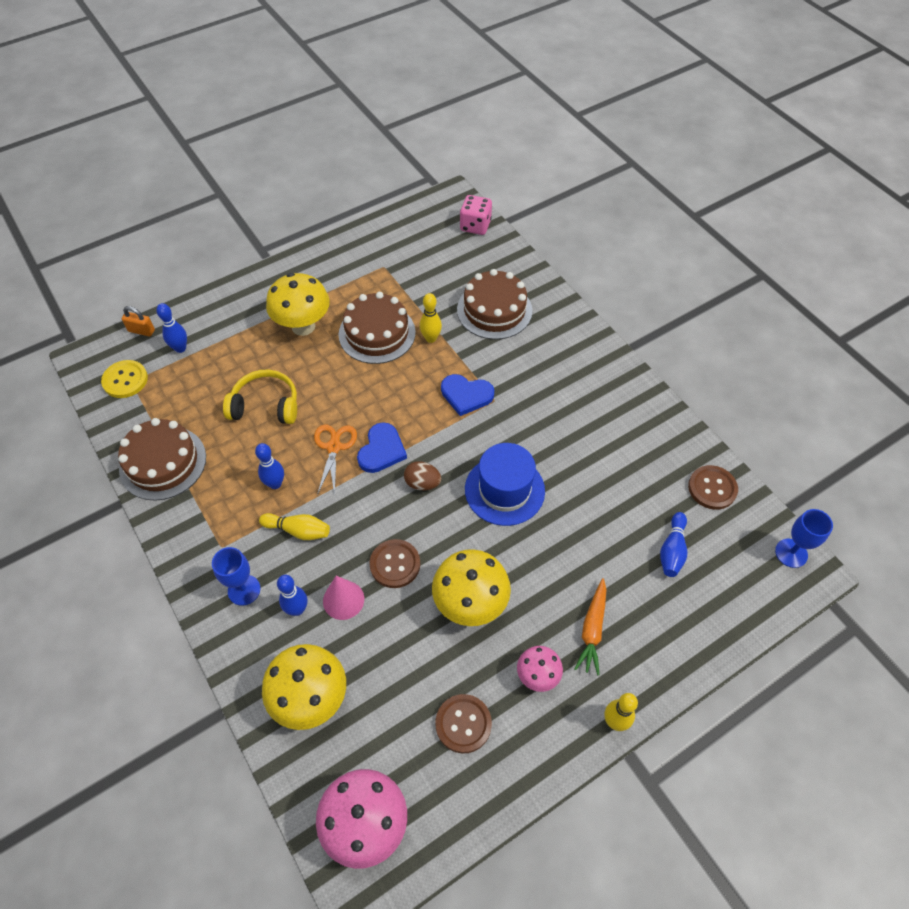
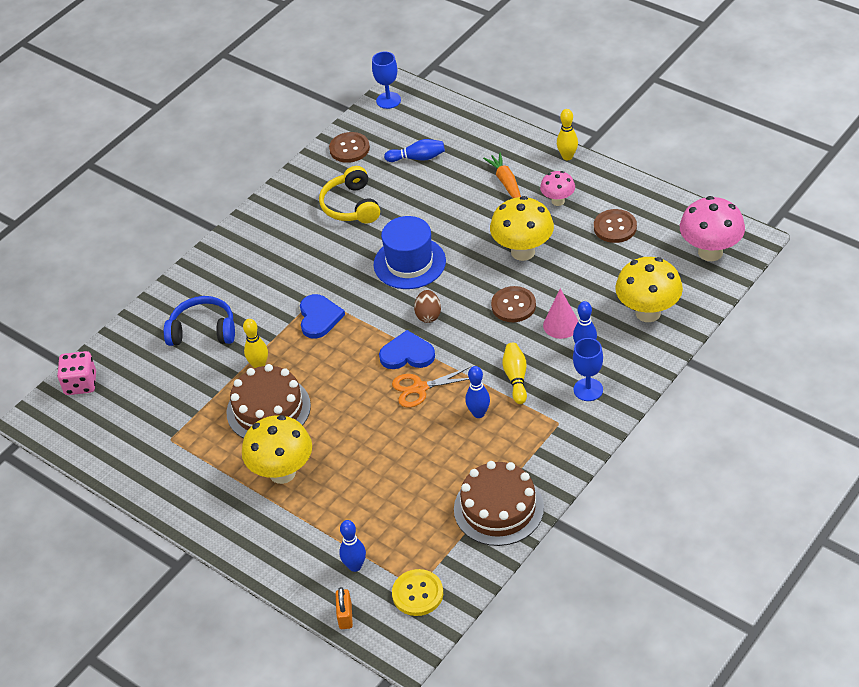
camera: 105 degrees left, 10 degrees down
(265, 405) = (396, 459): yellow headphones -> yellow headphones (351, 206)
(494, 310) = (203, 331): brown cake -> blue headphones
(592, 629) = (506, 183): orange carrot -> orange carrot turned 105 degrees counterclockwise

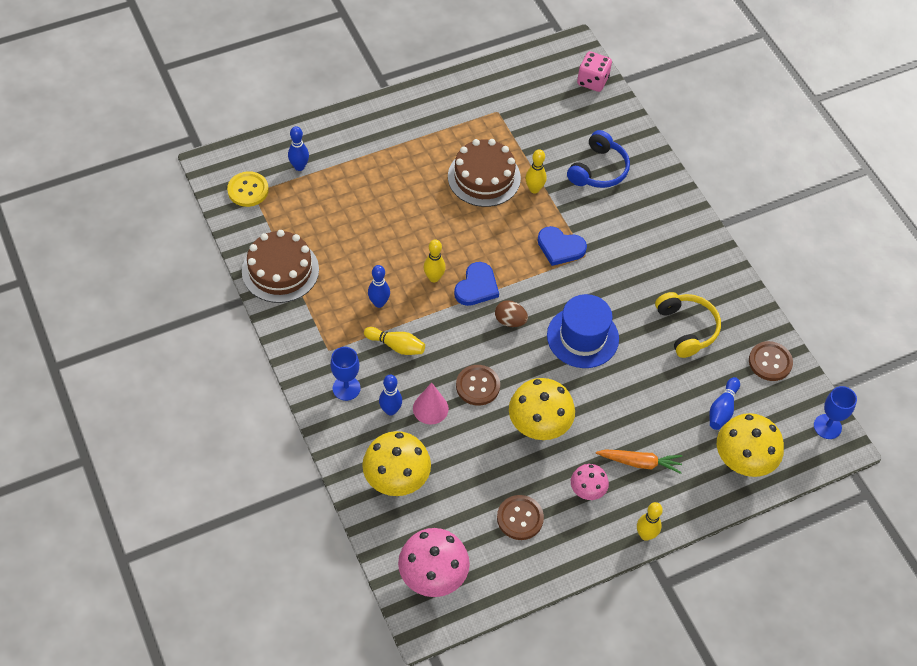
camera: 110 degrees right, 10 degrees up
(282, 472) = (415, 161): yellow mushroom -> yellow mushroom (742, 462)
(345, 616) = (263, 145): orange padlock -> none
(351, 206) = (686, 328): yellow headphones -> yellow headphones turned 60 degrees clockwise
(419, 388) = (434, 278): orange scissors -> yellow bowling pin

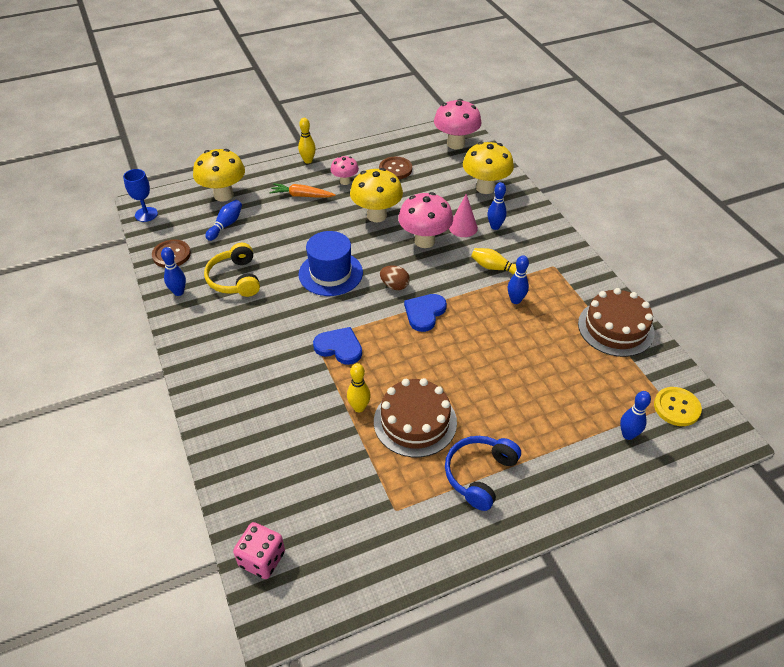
camera: 175 degrees left, 10 degrees down
(346, 388) = (533, 240): blue goblet -> none
(434, 278) = (466, 321): yellow bowling pin -> none
(478, 386) = (424, 241): brown button -> pink mushroom
(598, 170) = (282, 430): blue headphones -> blue headphones (479, 475)
(742, 311) = (178, 292): none -> blue bowling pin

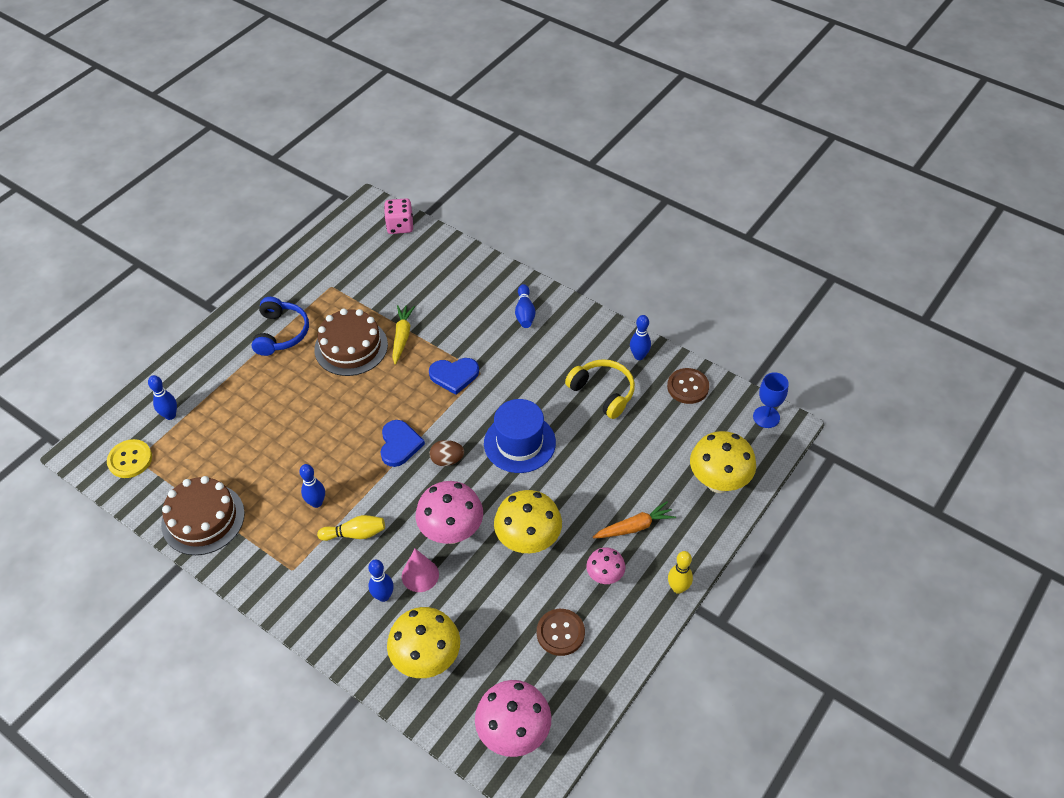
camera: 150 degrees right, 5 degrees up
(226, 225) = (674, 445): blue bowling pin -> blue bowling pin (525, 313)
(359, 407) = (402, 337): yellow bowling pin -> yellow carrot

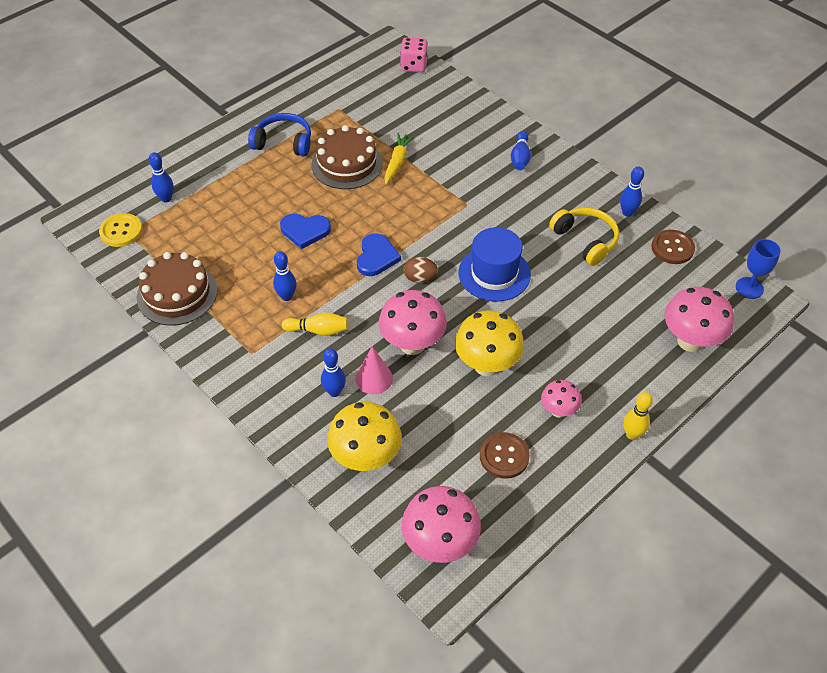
camera: 10 degrees right, 0 degrees up
(281, 333) = (283, 142): blue headphones -> blue headphones turned 90 degrees counterclockwise
(454, 375) = (441, 203): blue heart -> blue heart (305, 231)
(634, 527) = (596, 369): orange carrot -> none
(718, 482) = (690, 341): yellow mushroom -> pink mushroom

